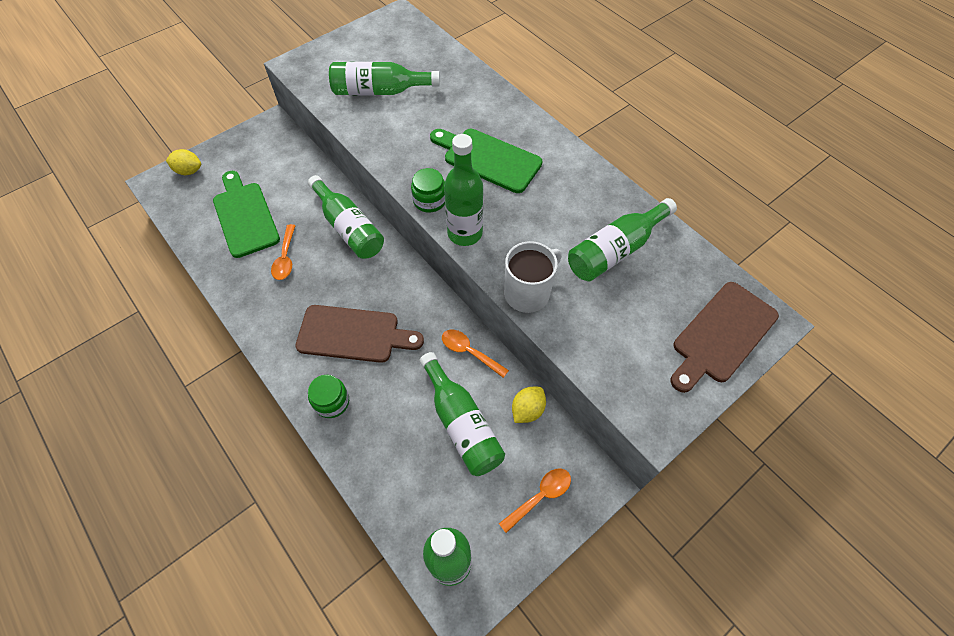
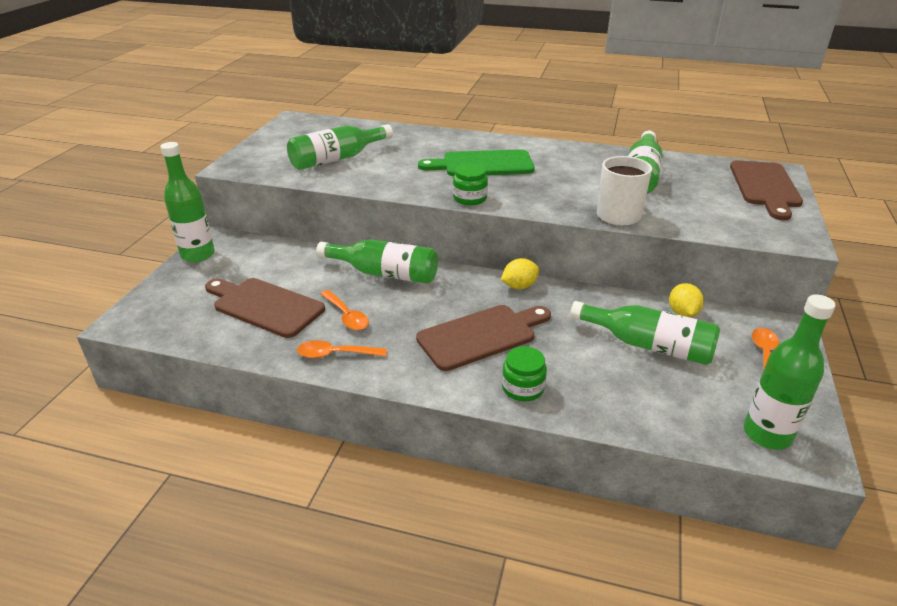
camera: 35 degrees left, 25 degrees down
(189, 171) = (156, 300): yellow lemon -> yellow lemon (519, 286)
(245, 216) = (264, 306): green cutting board -> brown cutting board
(465, 233) = (524, 204): green bottle -> green bottle (198, 255)
(469, 352) = (592, 302): orange spoon -> orange spoon (335, 354)

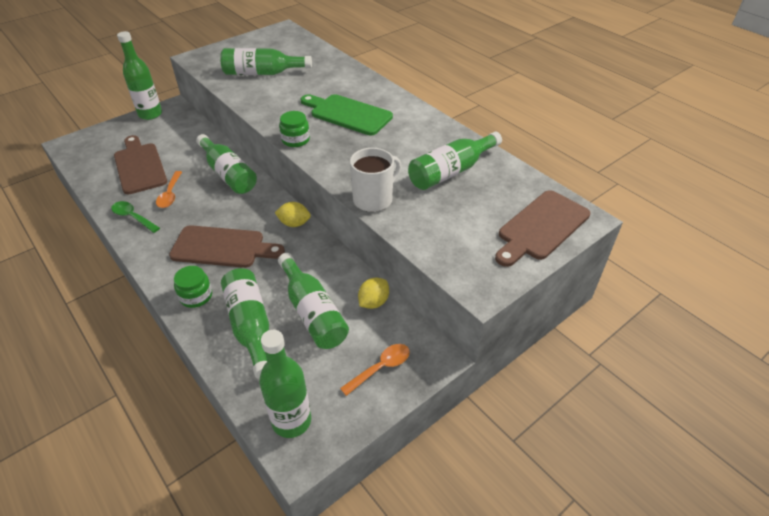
camera: 35 degrees right, 10 degrees up
(335, 354) = (133, 217): orange spoon -> green spoon
(614, 384) = (250, 326): none -> green bottle

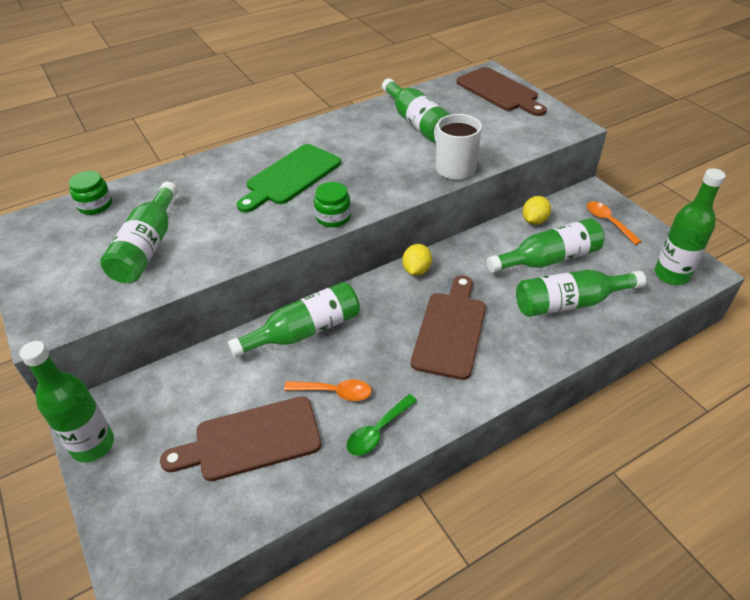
camera: 80 degrees left, 0 degrees up
(196, 296) = (529, 349): green jar -> green jar (95, 205)
(373, 302) = (534, 221): yellow lemon -> yellow lemon turned 75 degrees clockwise

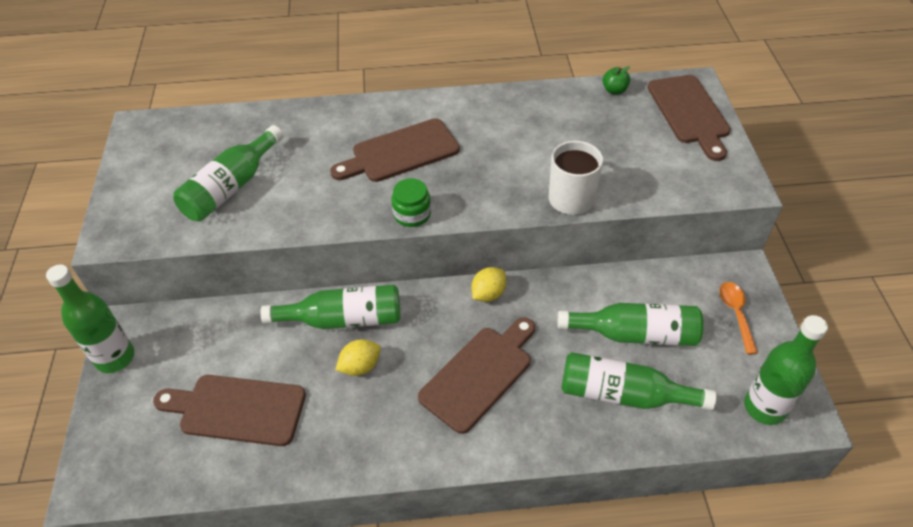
camera: 25 degrees right, 5 degrees up
(95, 205) = (213, 125): green jar -> none
(290, 177) = (400, 152): green cutting board -> brown cutting board
(334, 392) = (333, 394): orange spoon -> none
(377, 431) = (347, 450): green spoon -> none
(417, 122) = (569, 126): green bottle -> none
(433, 91) = (614, 90): none -> green apple
(534, 221) = (651, 281): yellow lemon -> yellow lemon (360, 366)

